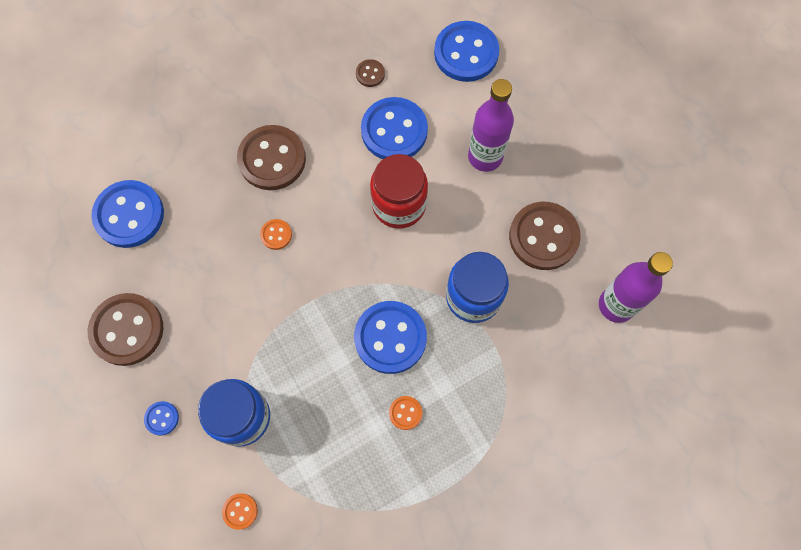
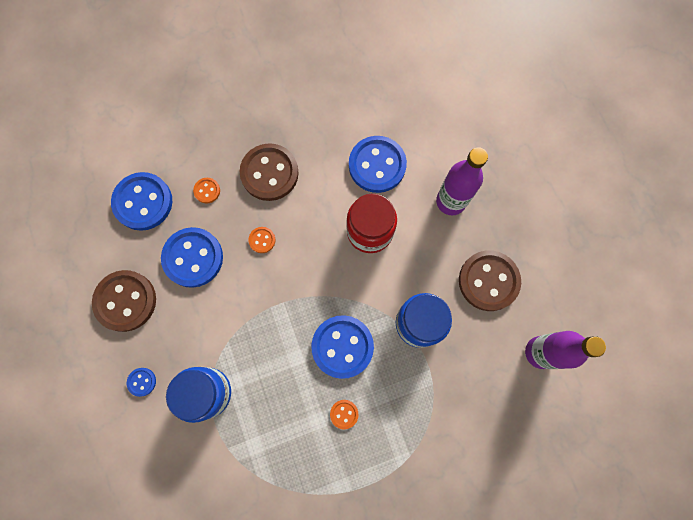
camera: 10 degrees right, 5 degrees up
(240, 511) = (193, 472): orange button -> orange button (207, 191)
(370, 74) = (365, 111): brown button -> none
(466, 53) = (450, 106): blue button -> blue button (193, 258)

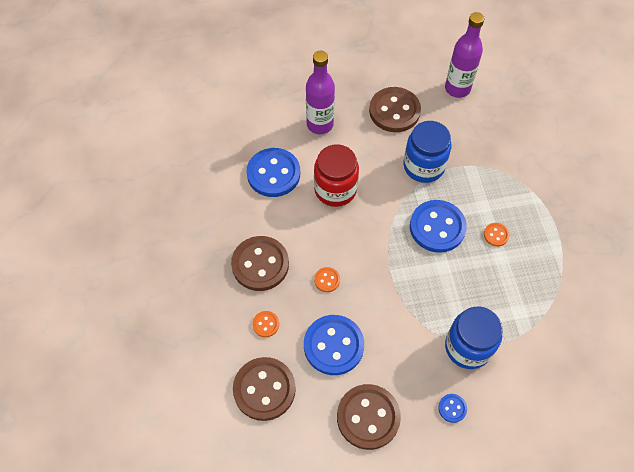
camera: 80 degrees left, 15 degrees down
(143, 202) = (264, 389): blue button -> brown button

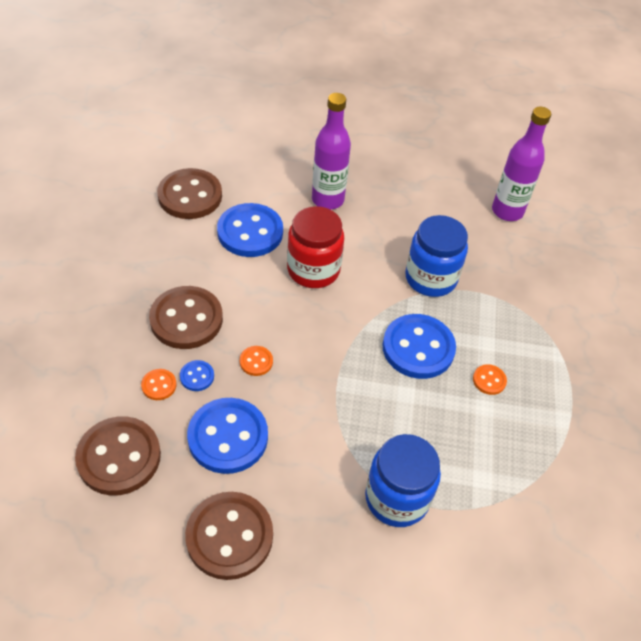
camera: 15 degrees right, 10 degrees down
(394, 111) = (421, 212): brown button -> brown button (190, 196)
(452, 408) = (343, 565): blue button -> blue button (197, 376)

